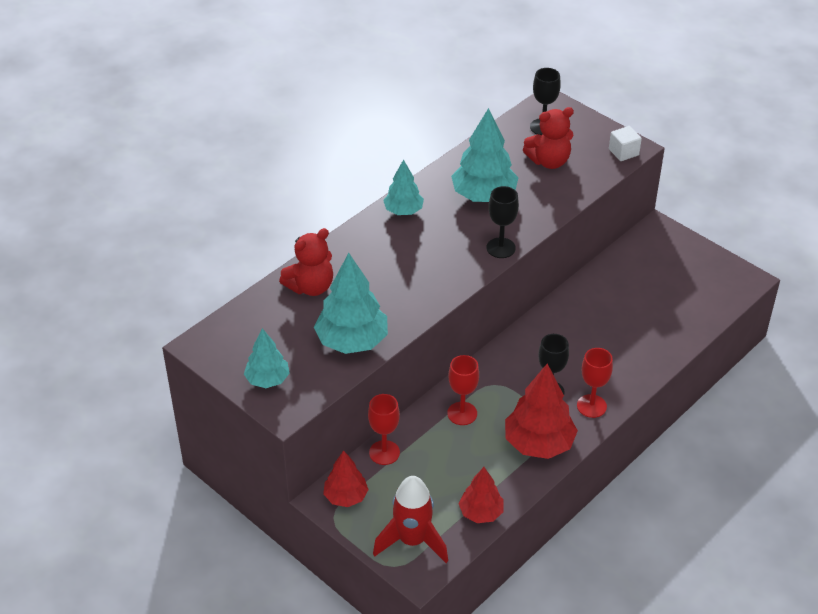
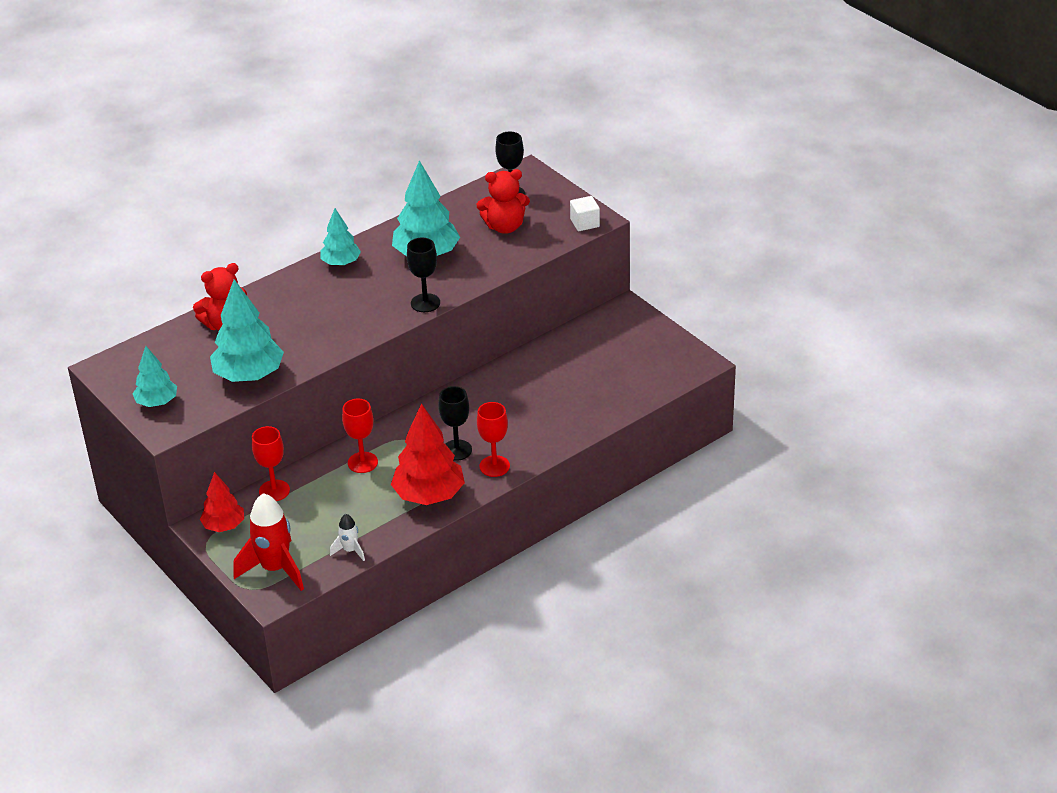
camera: 10 degrees right, 5 degrees down
(481, 513) = (350, 551): red tree -> white rocket

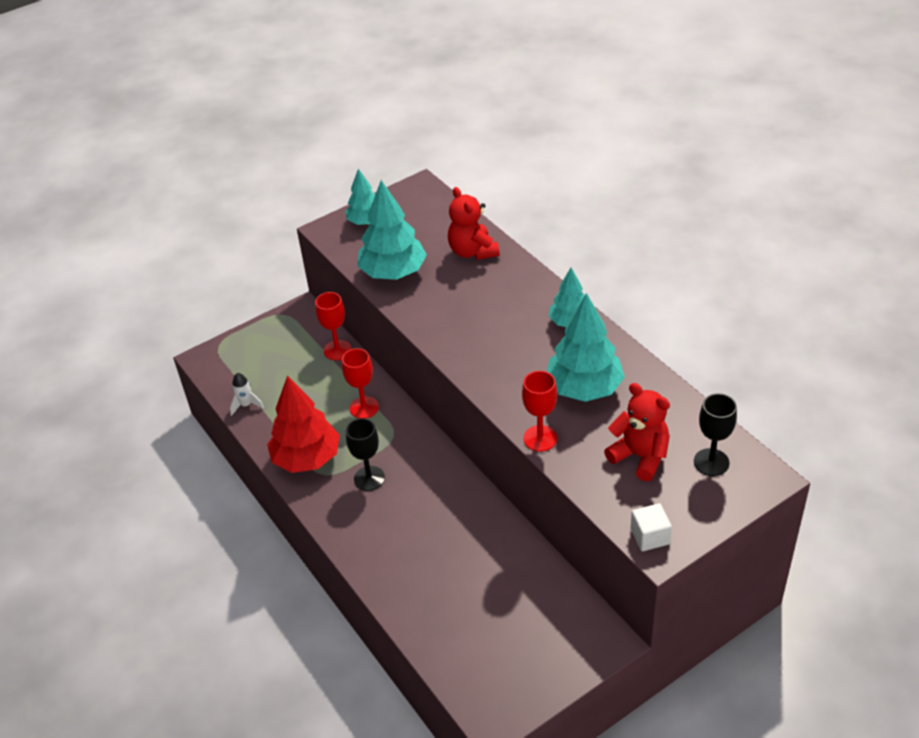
camera: 95 degrees right, 5 degrees up
(224, 526) = (299, 323): red tree -> none
(275, 569) = (237, 358): red rocket -> none
(425, 303) = (493, 390): black goblet -> none
(494, 466) = (339, 509): red goblet -> red goblet (540, 438)
(505, 227) = (640, 456): red teddy bear -> red teddy bear turned 135 degrees clockwise

